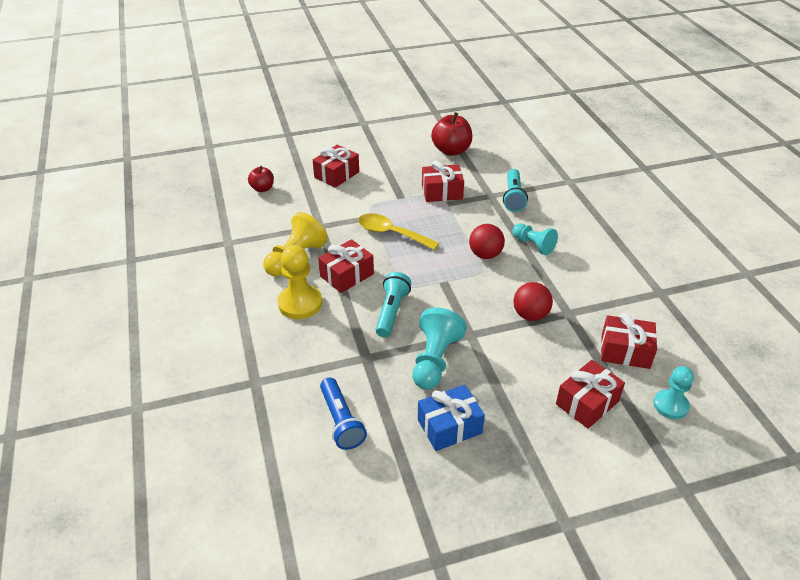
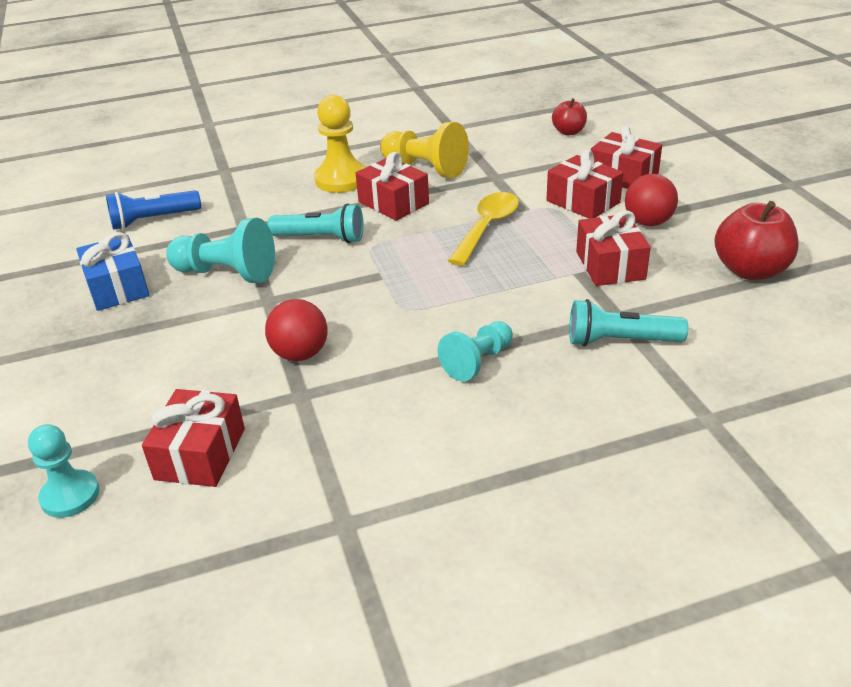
camera: 90 degrees right, 5 degrees down
(485, 254) = (445, 311): red ball -> red ball (648, 222)
(587, 403) = (110, 402): red gift -> red gift (583, 202)

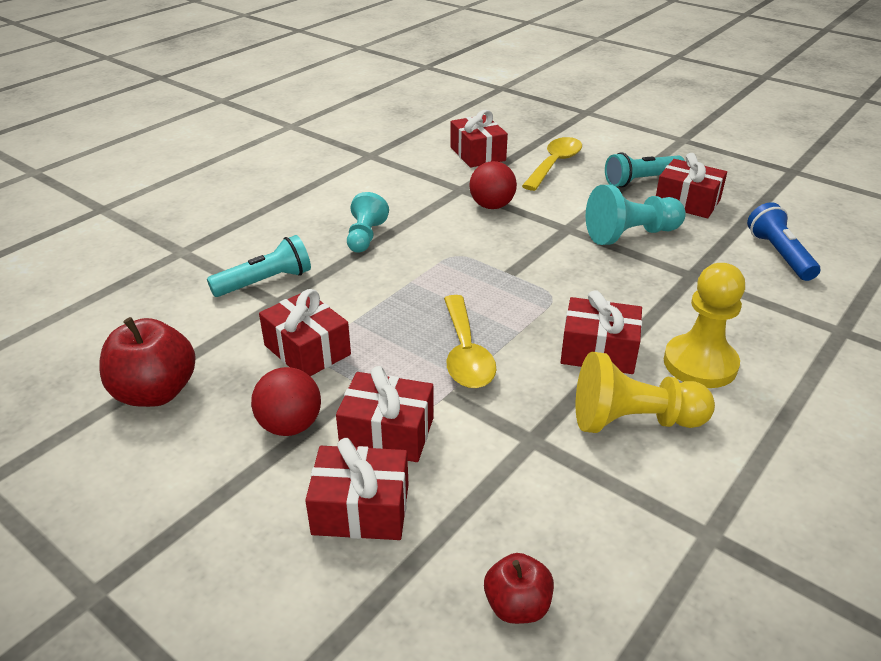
camera: 145 degrees right, 0 degrees up
(70, 495) = (514, 128): turquoise pawn -> none
(117, 287) = (687, 202): blue gift -> red gift
(143, 391) = (554, 164): none -> yellow spoon
(153, 220) = (779, 254): blue flashlight -> blue flashlight turned 45 degrees counterclockwise
(321, 238) = (607, 287): turquoise flashlight -> turquoise flashlight (641, 180)

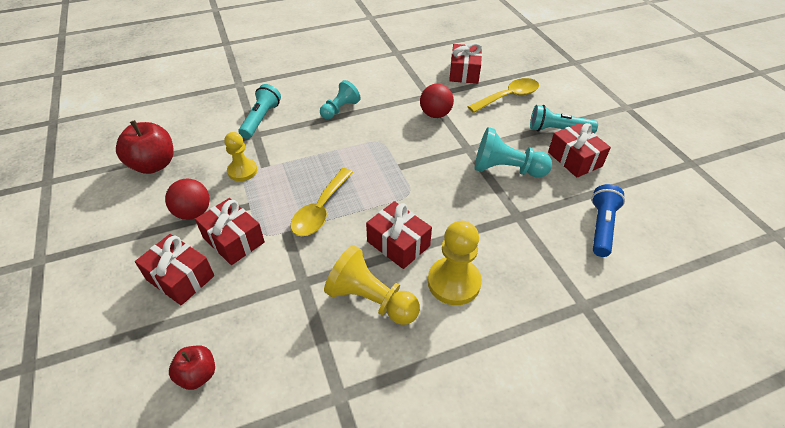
camera: 30 degrees right, 10 degrees up
(265, 282) = (261, 119): turquoise flashlight -> turquoise flashlight turned 75 degrees counterclockwise
(307, 350) = (242, 171): red gift -> yellow pawn

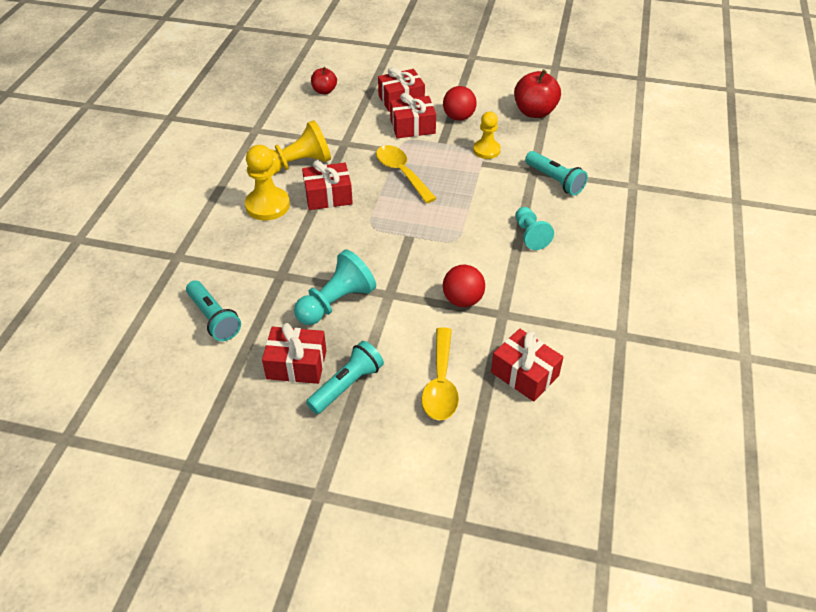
camera: 125 degrees right, 0 degrees up
(601, 227) = (213, 318): blue flashlight -> turquoise flashlight

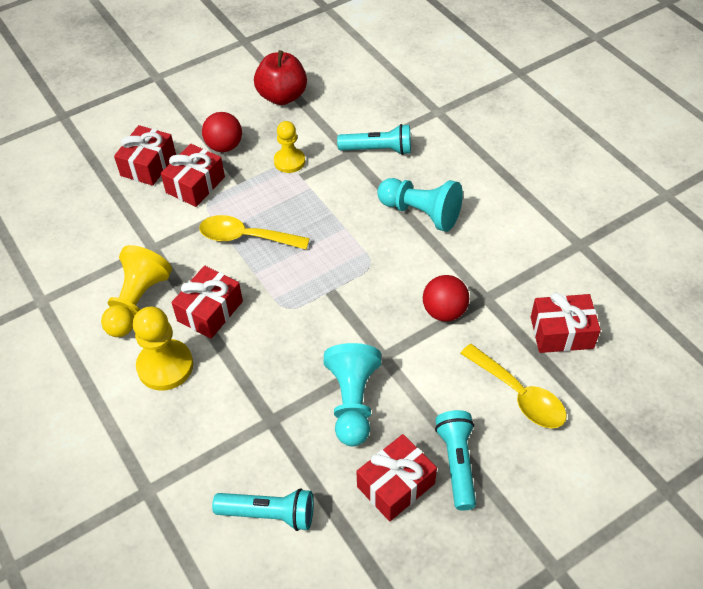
camera: 45 degrees left, 5 degrees up
(324, 91) = (58, 208): red apple -> none
(530, 235) = (421, 213): turquoise pawn -> turquoise pawn, size x1.50

